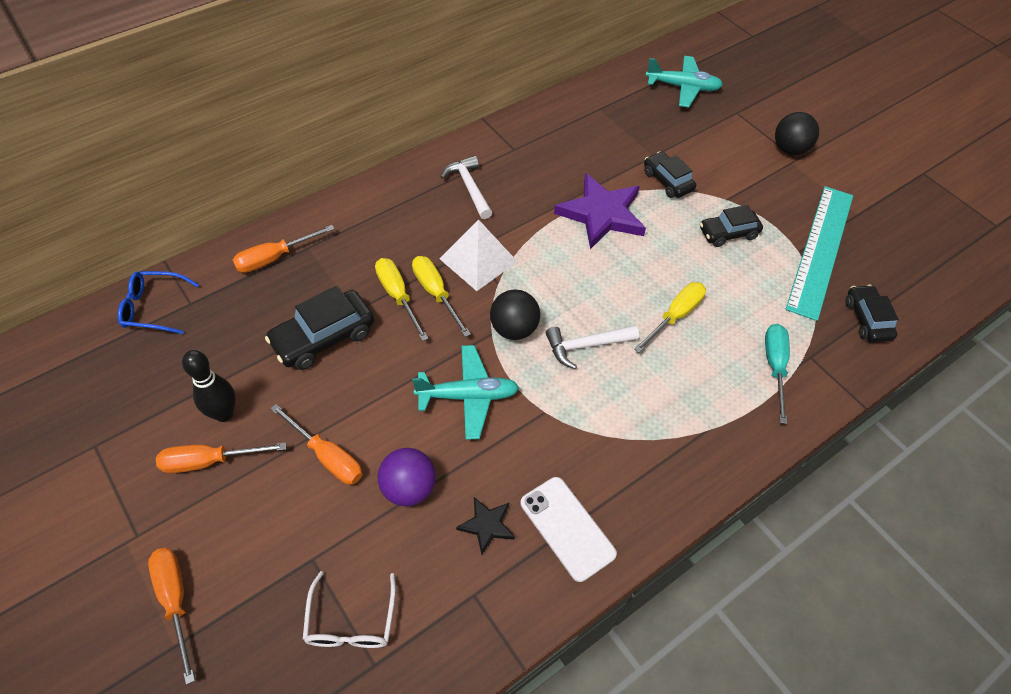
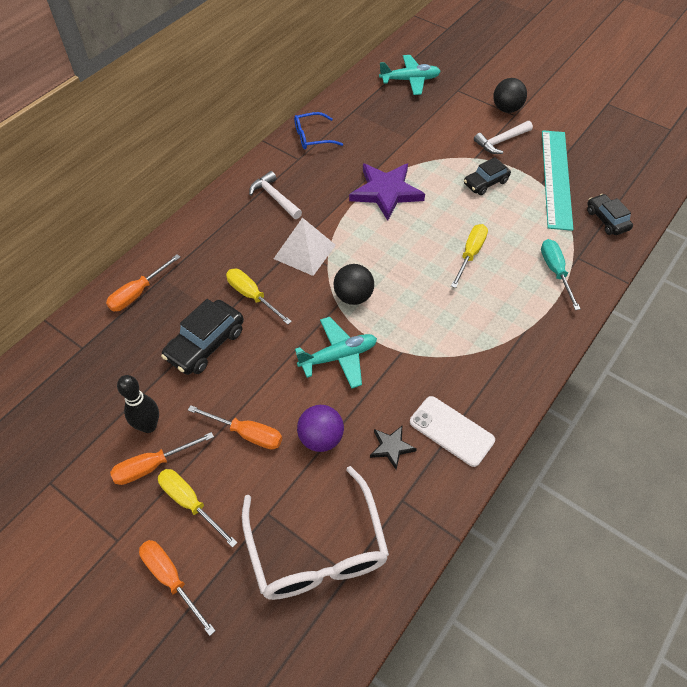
camera: 15 degrees left, 0 degrees up
(153, 308) = (52, 360): blue glasses -> blue glasses (312, 137)
(351, 622) = (317, 549): white glasses -> white glasses, size x1.87
(436, 293) = (281, 286): yellow screwdriver -> yellow screwdriver (190, 503)
(586, 346) = (413, 294): white hammer -> white hammer (501, 141)
(667, 181) = (426, 155): black car -> none

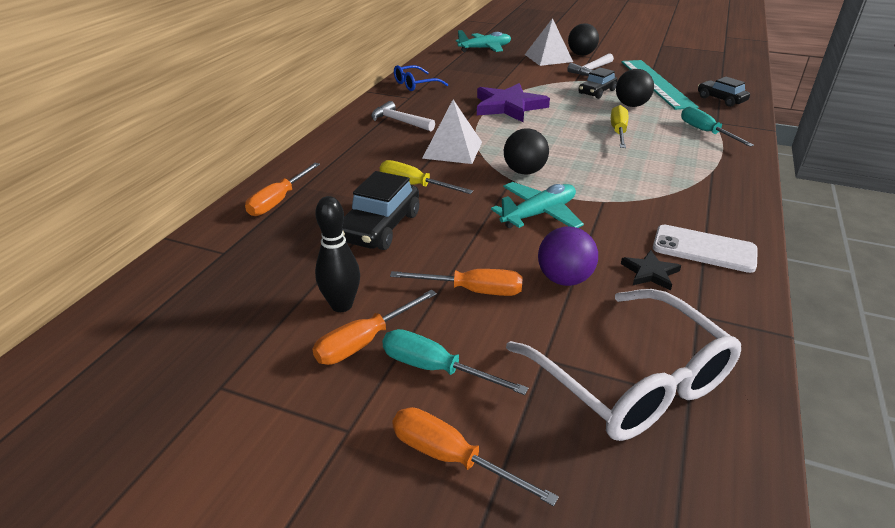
camera: 15 degrees left, 20 degrees down
(190, 503) = (435, 368): yellow screwdriver -> turquoise screwdriver
(468, 109) = (548, 58): none -> white pyramid
(507, 213) = (631, 105): none -> black ball

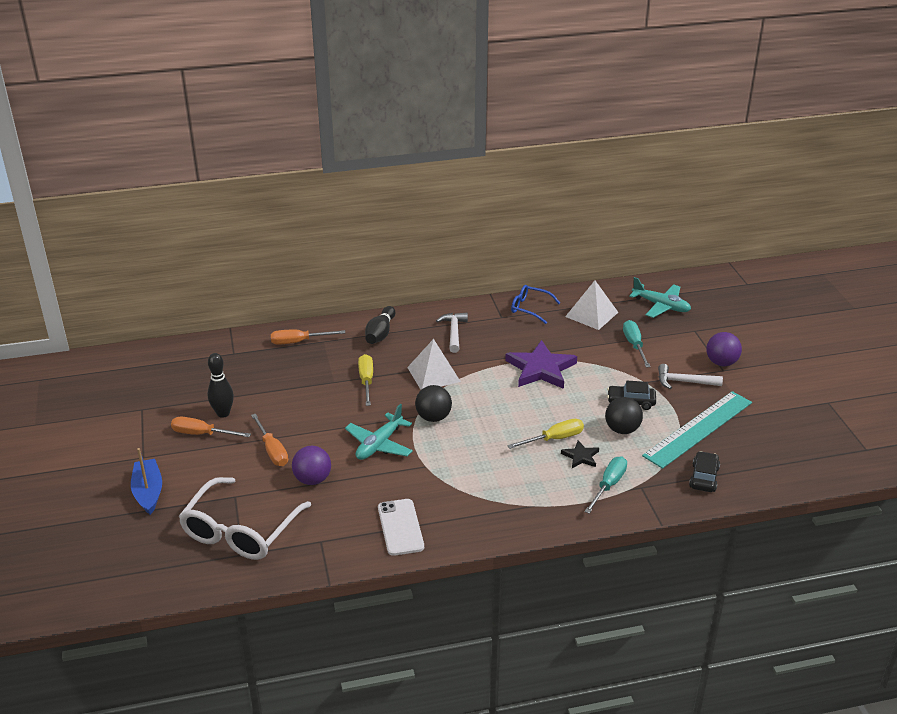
camera: 55 degrees right, 0 degrees up
(343, 153) = (380, 333): none -> black bowling pin
(380, 227) = (305, 391): black car -> none
(435, 368) = (200, 464): turquoise screwdriver -> turquoise screwdriver (634, 345)
(451, 458) = (148, 492): orange screwdriver -> blue boat
(539, 214) = (379, 444): turquoise plane -> turquoise plane turned 105 degrees clockwise
(548, 58) = (685, 348): white pyramid -> white pyramid (591, 314)
(581, 54) = (721, 363): black ball -> purple ball
(650, 273) = (350, 511): black star -> black star (580, 456)

